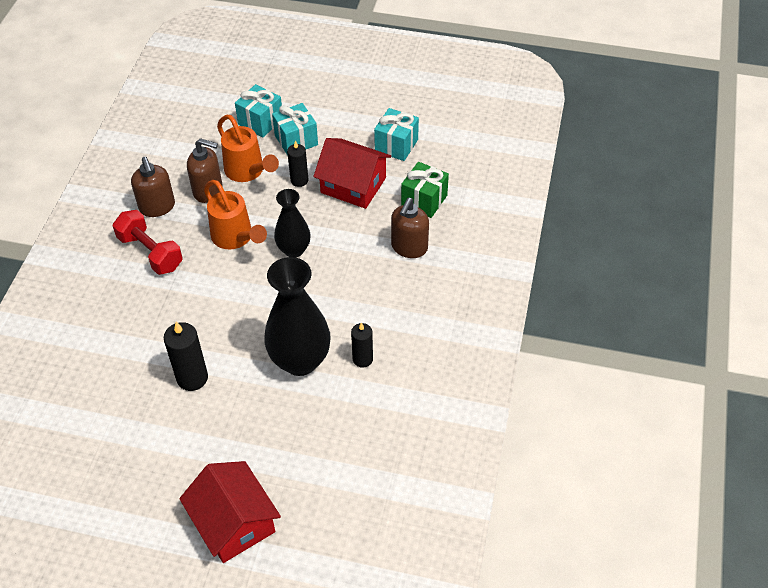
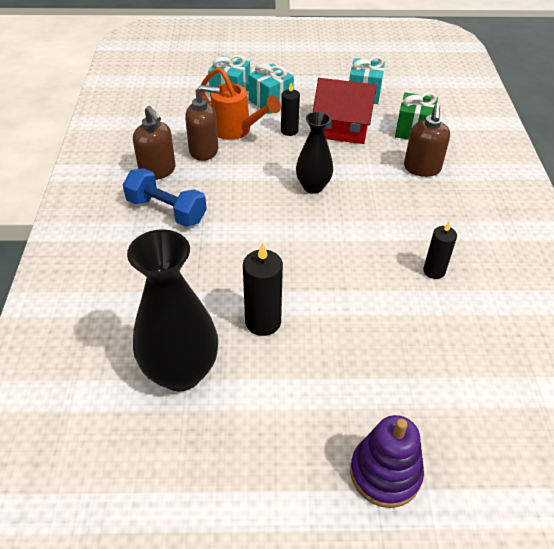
camera: 15 degrees left, 5 degrees down
(150, 252) = (166, 211): red dumbbell -> blue dumbbell
(234, 522) = (385, 473): red house -> purple stacking toy
(235, 238) = (250, 185): orange watering can -> none
(300, 361) = (371, 284): black vase -> black vase (181, 372)

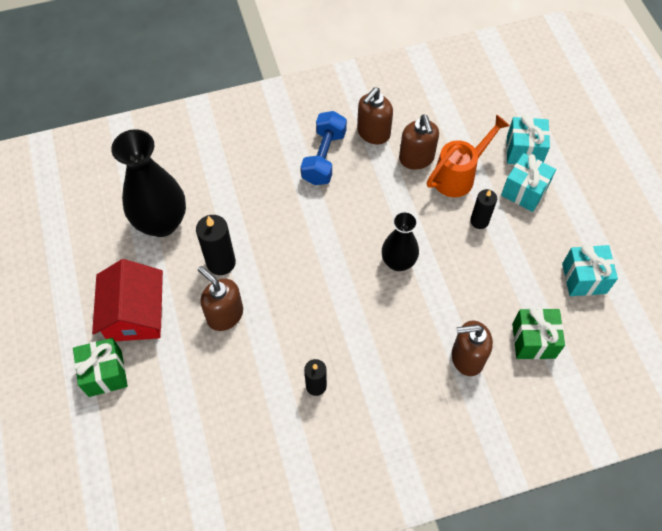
camera: 75 degrees right, 15 degrees up
(236, 131) = (459, 175): orange watering can -> orange watering can turned 150 degrees counterclockwise
(333, 330) = (225, 315): none -> brown soap dispenser
(342, 128) = (506, 268): red house -> red house (135, 314)
(385, 473) = (105, 373): purple stacking toy -> green gift

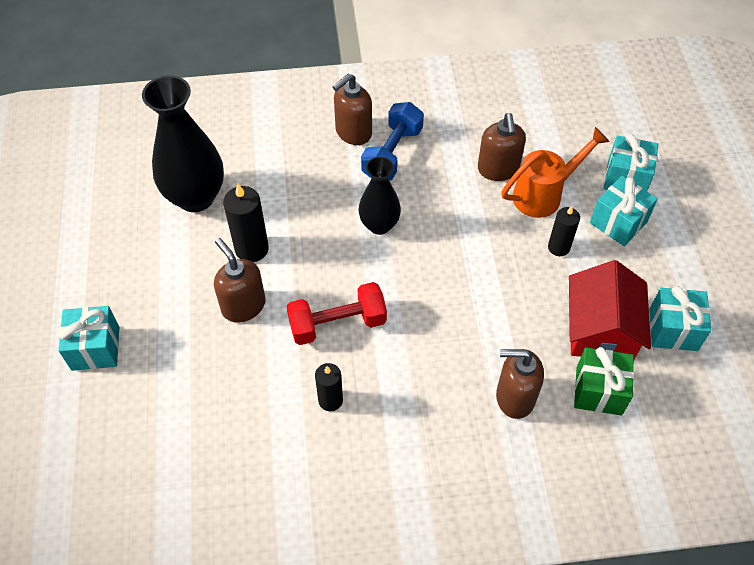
camera: 10 degrees right, 5 degrees down
(105, 373) = (95, 348): green gift -> turquoise gift
(135, 314) = (143, 289): red house -> red house (601, 329)
(308, 318) = (337, 324): none -> red dumbbell
(373, 133) = (453, 136): brown soap dispenser -> brown soap dispenser (353, 132)
(398, 262) = (454, 278): black vase -> black vase (379, 225)

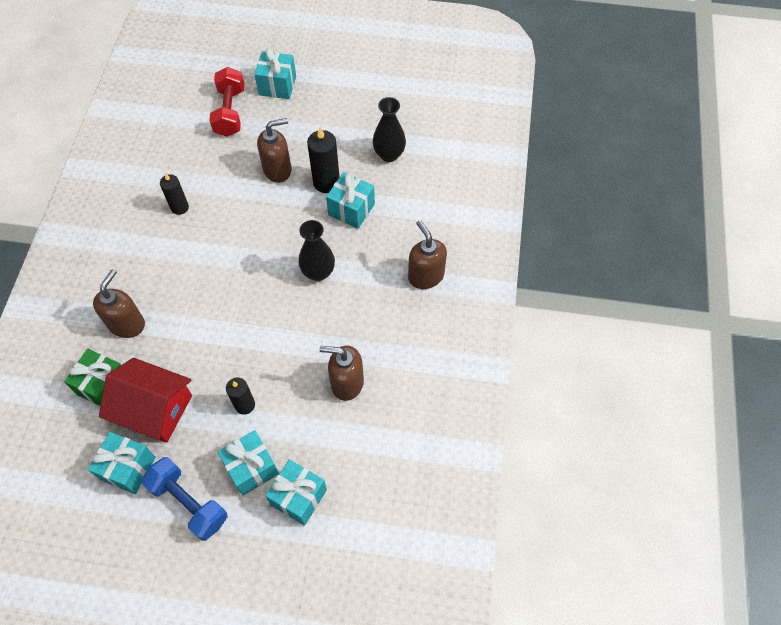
camera: 105 degrees right, 5 degrees up
(195, 197) = (389, 155): black vase -> black vase, size x0.60
(285, 215) = (351, 209): none -> turquoise gift
(337, 324) = (238, 224): red dumbbell -> red dumbbell (230, 112)
(392, 154) = (392, 300): blue dumbbell -> blue dumbbell (189, 503)
(544, 194) = (305, 413): orange watering can -> none

